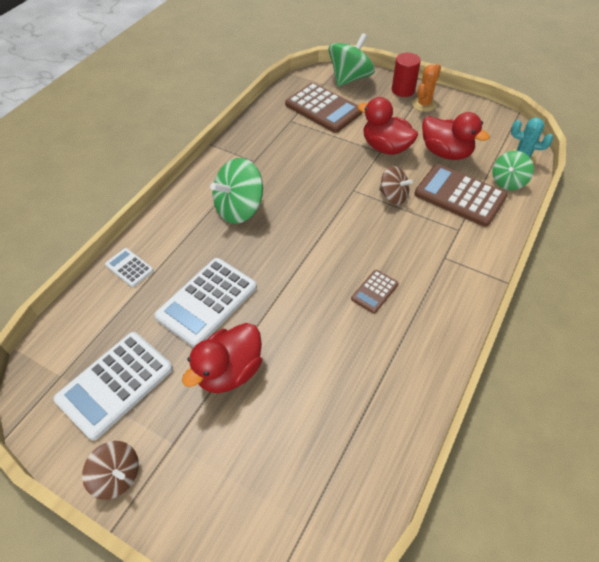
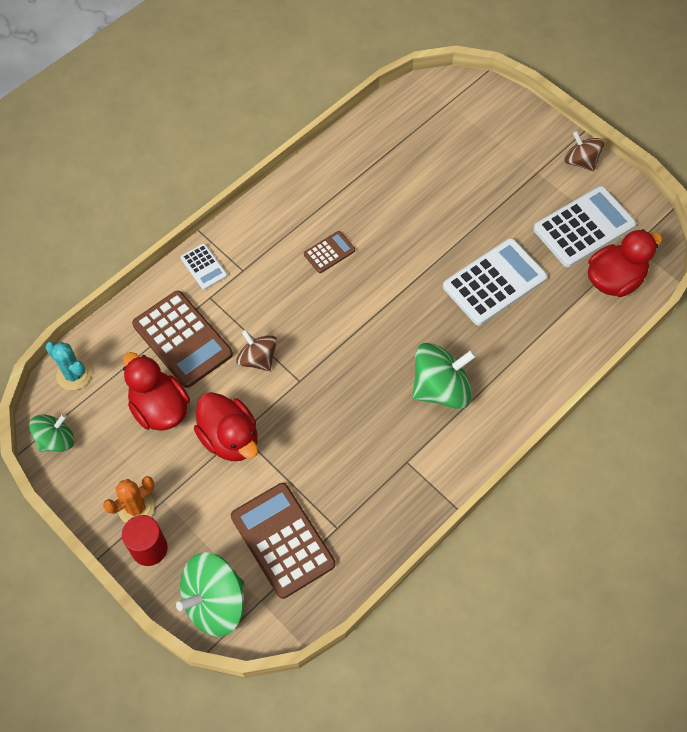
camera: 165 degrees left, 10 degrees up
(129, 268) = (572, 341): white calculator -> white calculator (204, 267)
(230, 371) = (483, 214): red duck -> red duck (614, 279)
(508, 181) = (115, 344): green spinning top -> green spinning top (56, 440)

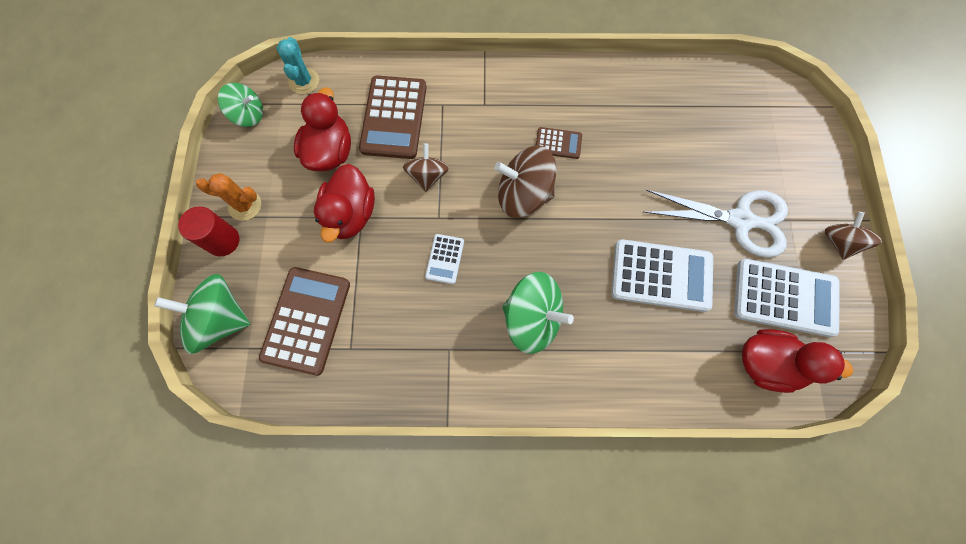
camera: 45 degrees right, 10 degrees up
(204, 267) = (461, 80): white calculator -> white calculator (445, 259)
(343, 310) = (523, 194): none -> brown spinning top
(508, 200) = (741, 220): none -> white scissors

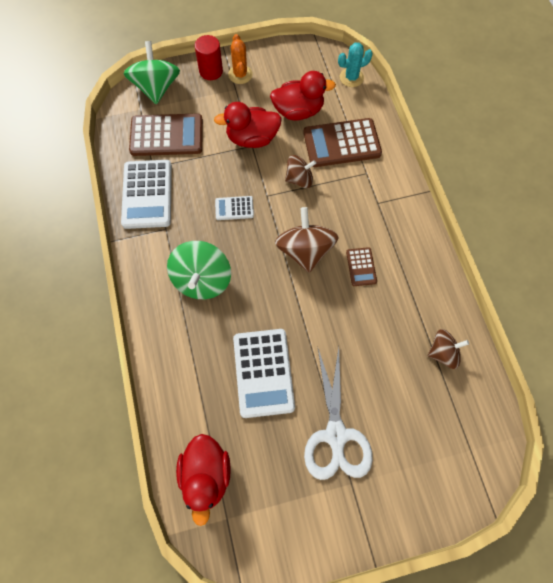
camera: 75 degrees right, 5 degrees down
(248, 115) = (311, 54): green spinning top -> none
(785, 297) = (271, 486): white calculator -> white calculator (147, 194)
(839, 242) = (342, 535): brown spinning top -> brown spinning top (443, 353)

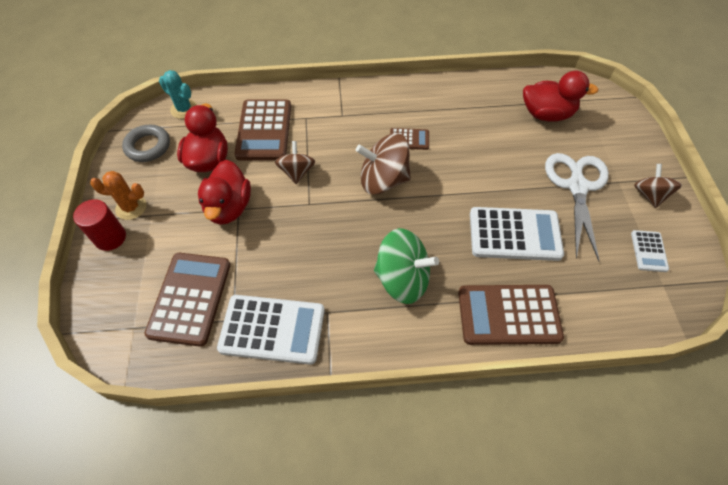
camera: 80 degrees left, 10 degrees down
(156, 88) = (107, 304): green spinning top -> none
(178, 369) = (508, 315): none -> brown calculator
(206, 475) = (623, 299): red duck -> red duck (546, 114)
(234, 208) = (317, 236): white calculator -> white calculator (649, 251)
(303, 66) = (148, 146): none -> grey ring
(336, 436) = (577, 186): white scissors -> white scissors turned 90 degrees counterclockwise
(351, 77) = (184, 109): turquoise cactus -> turquoise cactus turned 45 degrees counterclockwise
(443, 353) = (500, 99): brown spinning top -> brown spinning top (649, 195)

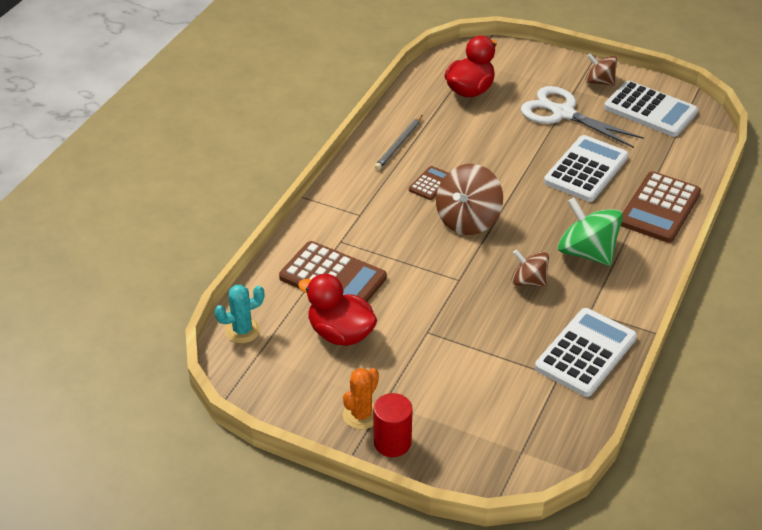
camera: 60 degrees left, 15 degrees down
(148, 146) = (278, 377): grey ring -> none
(190, 298) = (514, 400): brown calculator -> none
(229, 207) = (420, 338): red duck -> none
(297, 172) = (411, 274): brown spinning top -> brown spinning top (528, 281)
(402, 279) = (586, 252): green spinning top -> green spinning top turned 90 degrees counterclockwise
(439, 102) = (399, 144): none -> grey pencil
(649, 251) = (650, 110): white calculator -> white calculator, size x1.99

